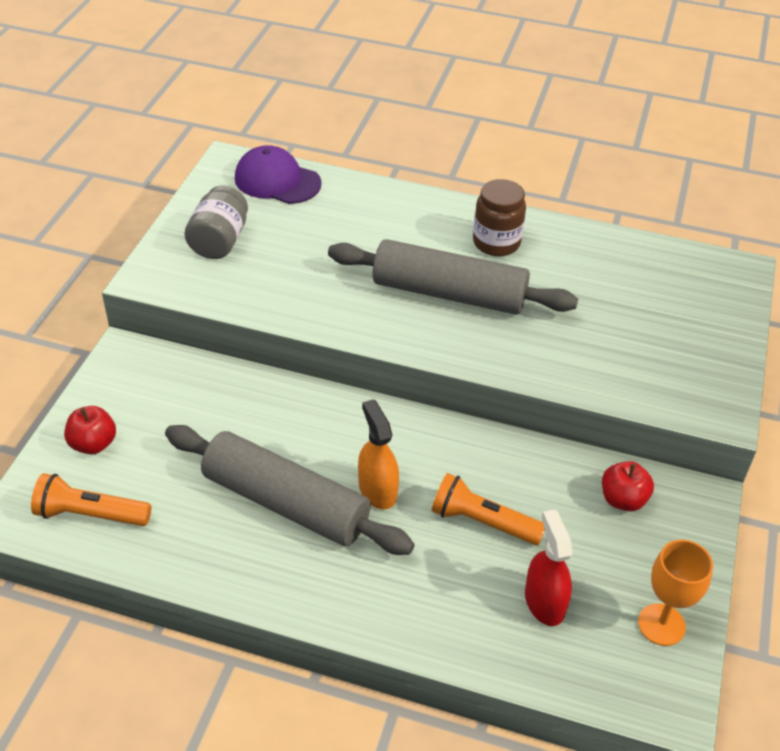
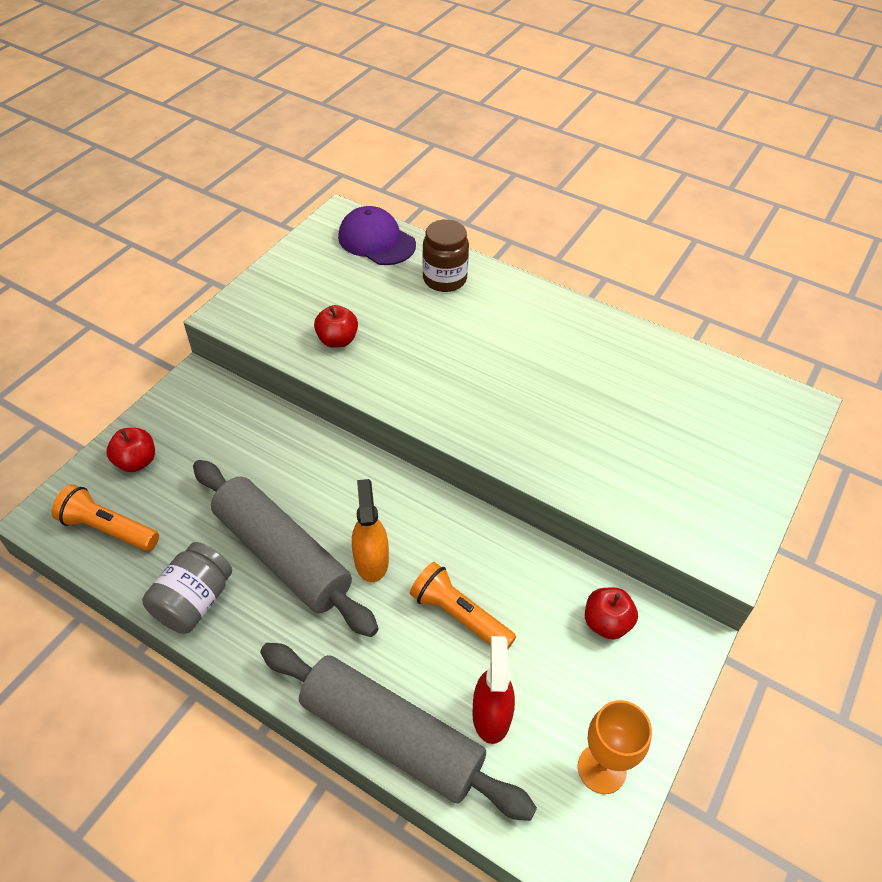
camera: 15 degrees right, 5 degrees up
(219, 241) = (303, 290): grey jar -> grey jar (194, 601)
(275, 283) = (337, 340): none -> red apple
(449, 293) = (496, 378): grey rolling pin -> grey rolling pin (391, 736)
(496, 243) = (559, 335): brown jar -> brown jar (444, 279)

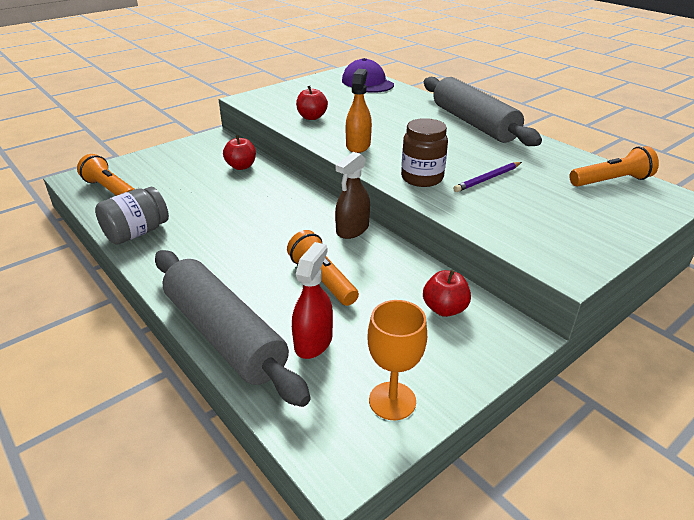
camera: 20 degrees right, 15 degrees down
(136, 461) = (151, 164): red apple -> red apple (241, 166)
(282, 555) = (212, 222): grey rolling pin -> grey rolling pin (473, 123)
(371, 560) = (274, 237): orange spray bottle -> orange spray bottle (358, 146)
(444, 279) = (405, 102): brown jar -> brown jar (422, 178)
(458, 521) = (352, 229): none -> brown spray bottle
(600, 421) = (487, 179): none -> purple pencil
(731, 392) = (611, 181): none -> orange flashlight

